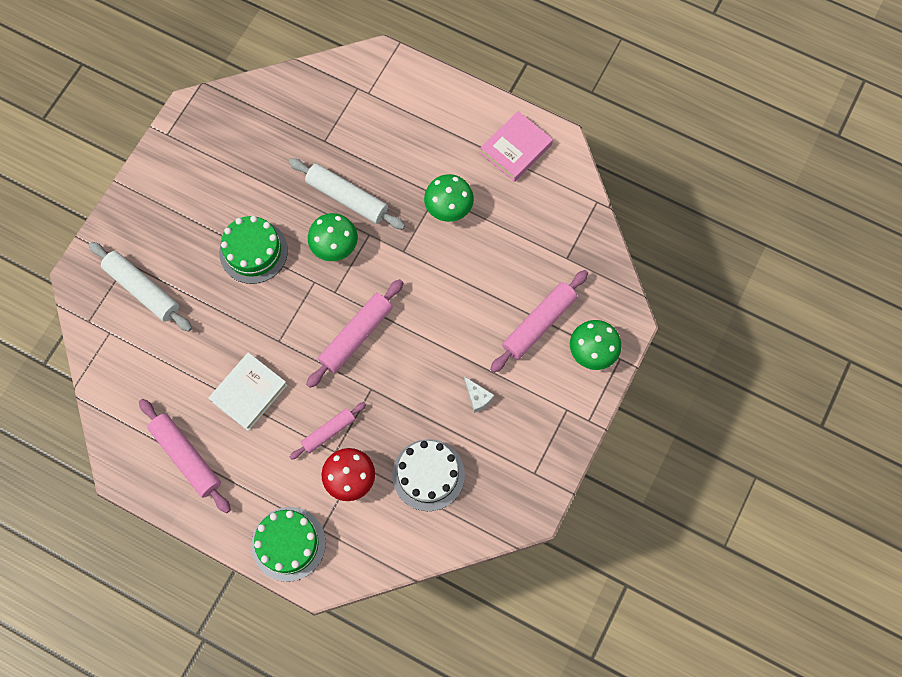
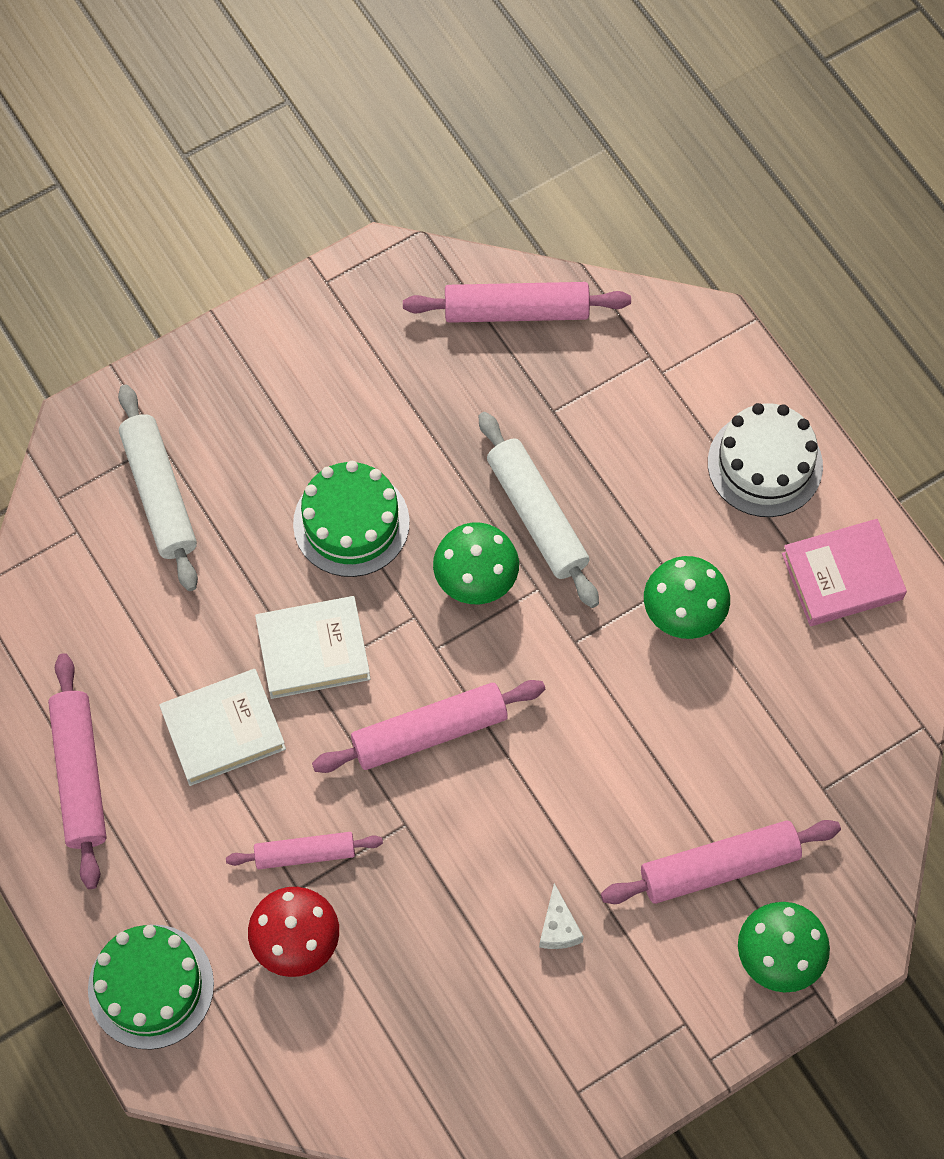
camera: 30 degrees right, 5 degrees down
(272, 327) = (313, 650): none -> white book
(275, 99) = (516, 311): none -> pink rolling pin
(428, 475) = (415, 1002): white cake -> white cake (765, 464)

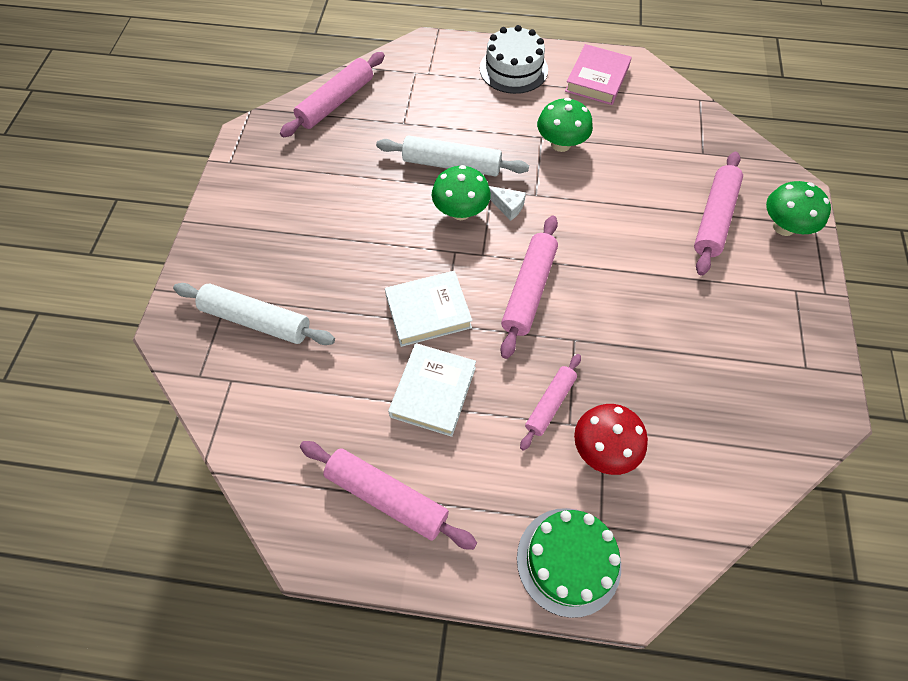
camera: 50 degrees left, 5 degrees down
(313, 650) = (428, 311): white book -> white book turned 45 degrees clockwise
(351, 523) = (372, 242): green cake -> none
(558, 927) = (696, 309): white cheese -> white cheese (507, 206)

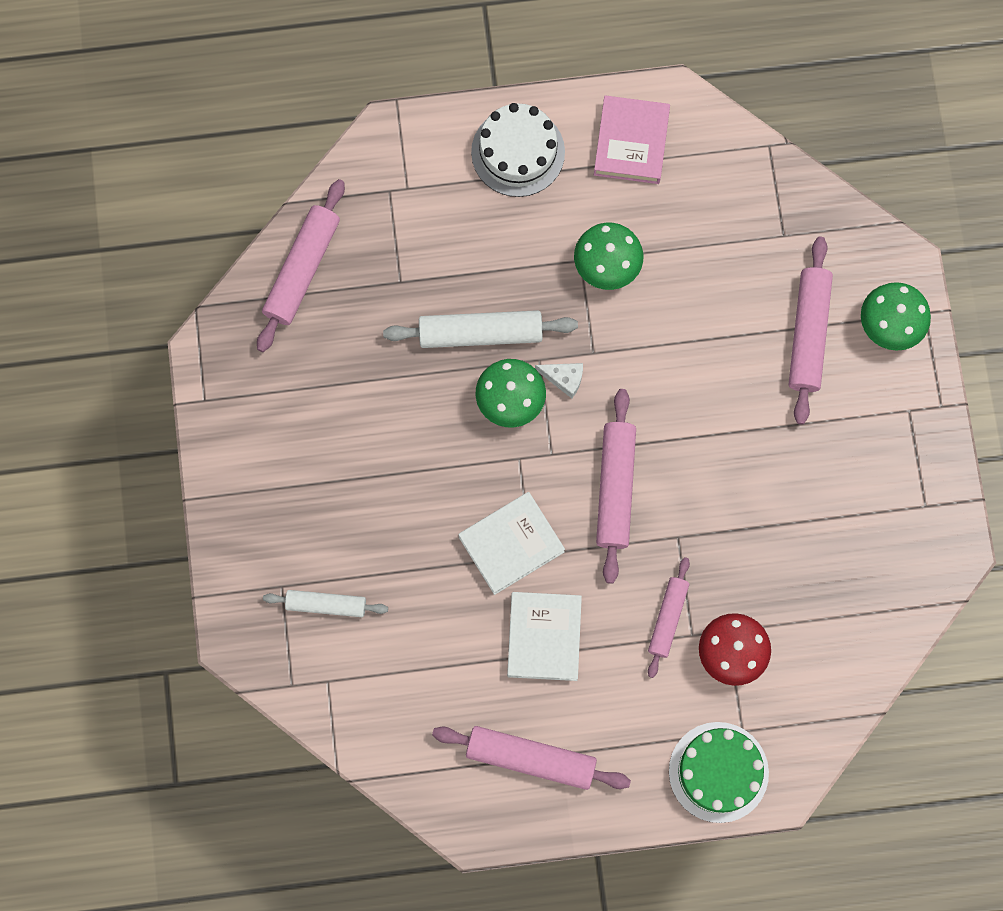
camera: 15 degrees left, 15 degrees up
(256, 320) = (326, 604): white rolling pin -> white rolling pin, size x0.63

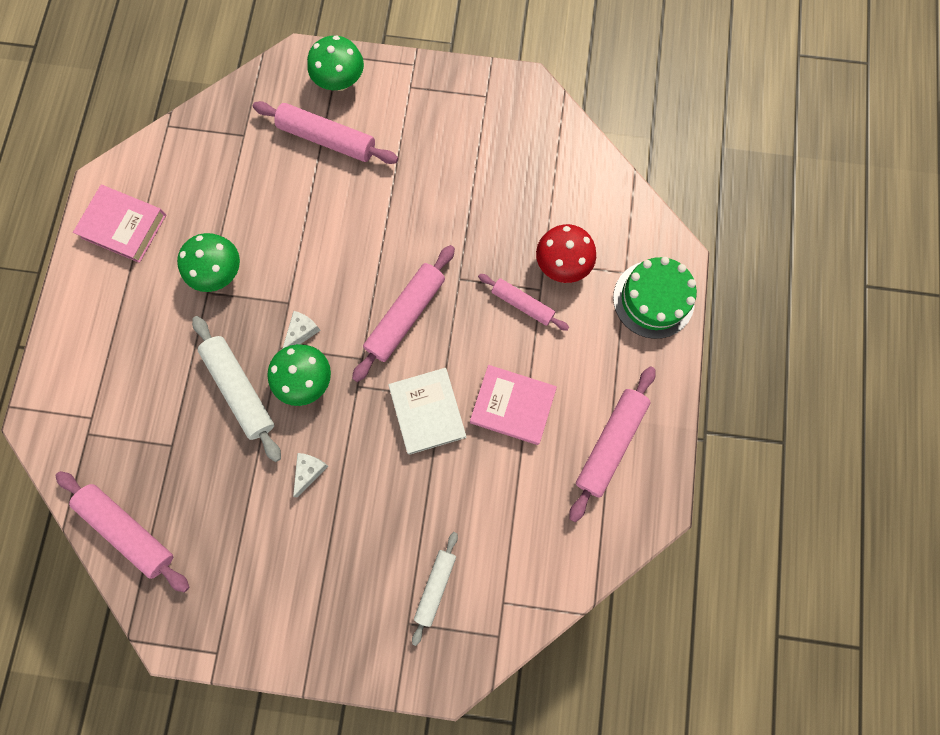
camera: 75 degrees left, 0 degrees up
(412, 435) = (309, 471): none -> white cheese
(480, 333) = (240, 389): white rolling pin -> white rolling pin turned 45 degrees counterclockwise
(518, 152) = (96, 317): white cake -> none
(544, 637) = (512, 406): white book -> pink book
(615, 488) = (405, 316): pink rolling pin -> pink rolling pin turned 75 degrees counterclockwise

